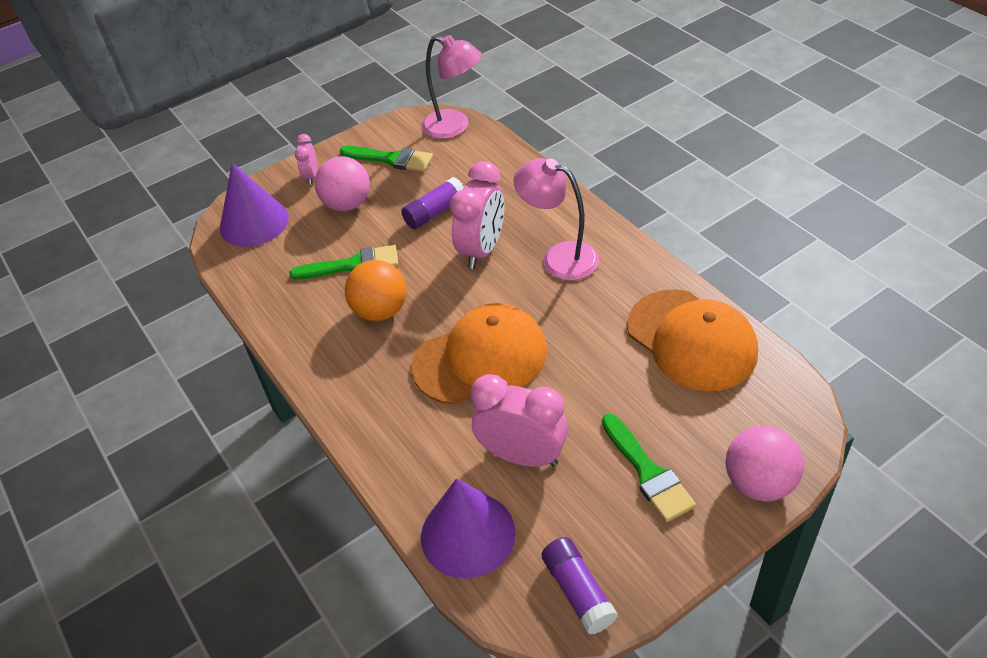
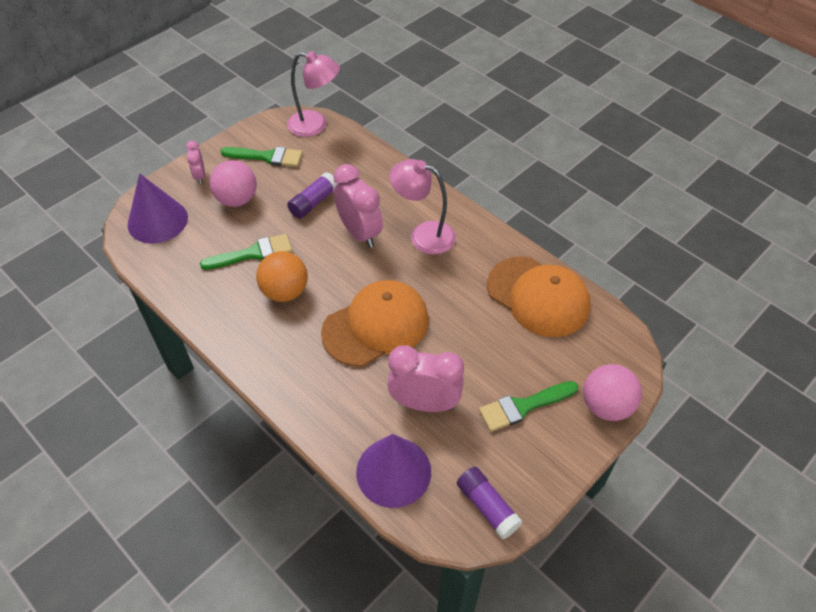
camera: 15 degrees left, 5 degrees up
(482, 250) = (359, 233): pink clock -> pink clock turned 45 degrees counterclockwise
(648, 472) = (523, 406): green brush -> green brush turned 105 degrees clockwise

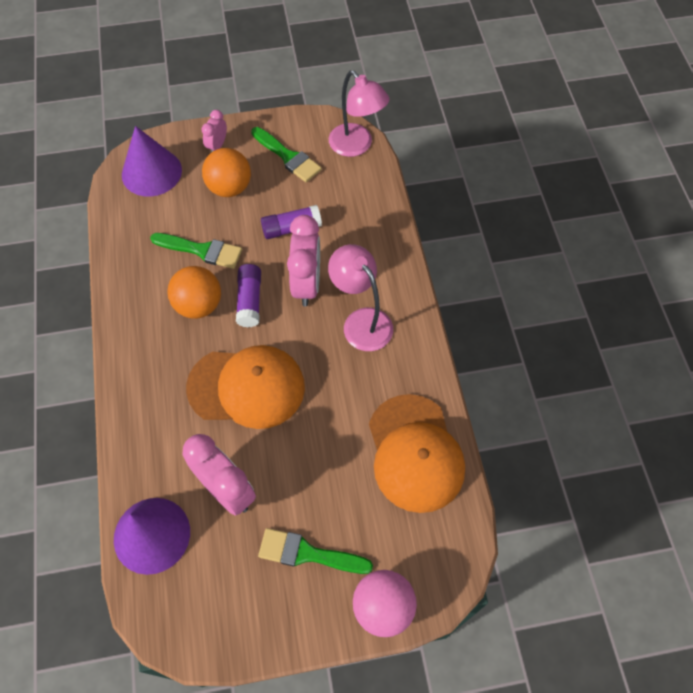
camera: 35 degrees right, 10 degrees up
(237, 199) = (229, 188): pink ball -> orange ball
(487, 506) = (199, 623): purple glue stick -> purple glue stick (250, 300)

